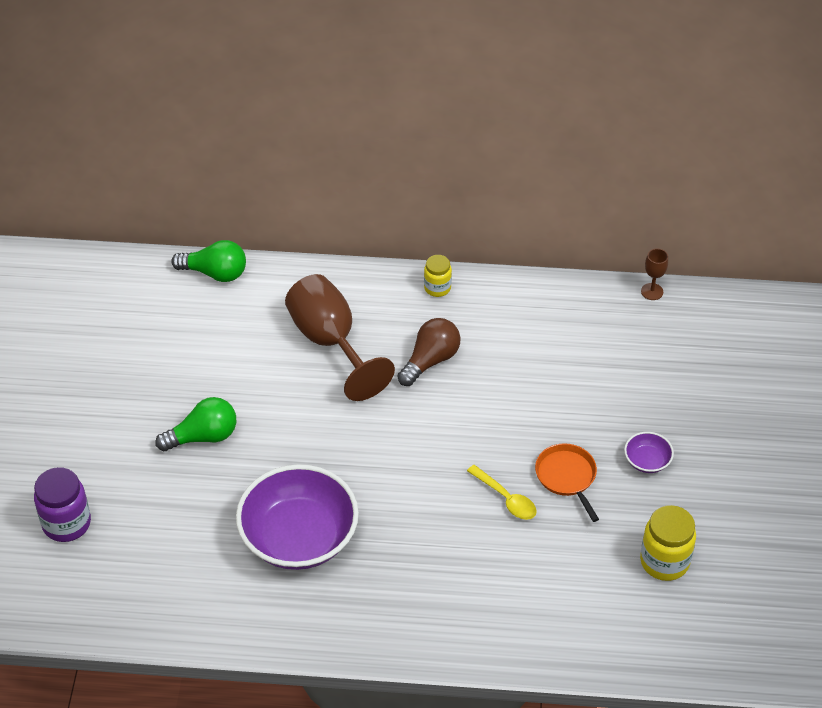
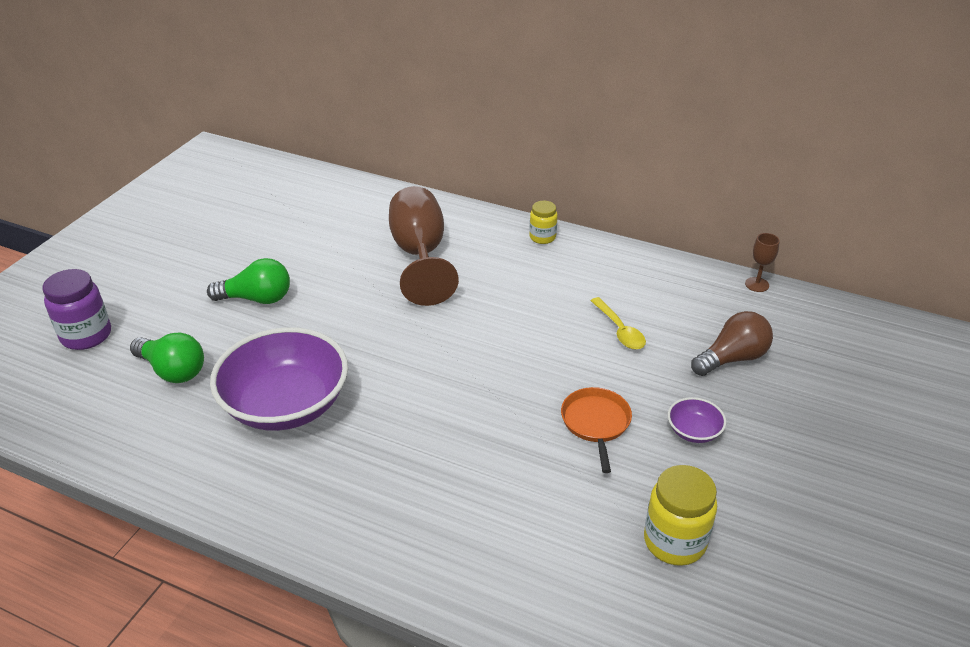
camera: 20 degrees right, 10 degrees down
(215, 273) = (352, 187): green light bulb -> green light bulb (173, 371)
(430, 360) = (505, 289): brown light bulb -> brown light bulb (732, 358)
(506, 498) = (519, 426): yellow spoon -> yellow spoon (620, 330)

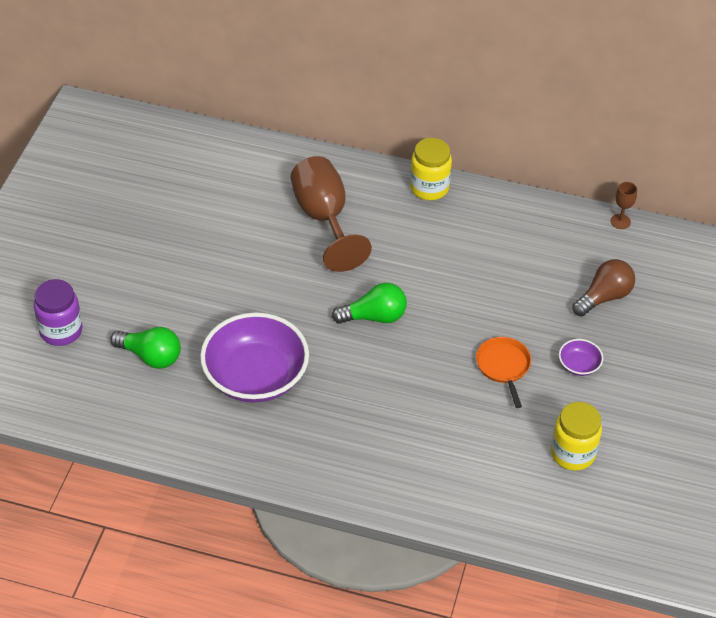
camera: 10 degrees left, 10 degrees up
(257, 299) = (195, 279): green light bulb -> green light bulb (374, 317)
(542, 237) = (429, 188): yellow jar -> yellow jar, size x1.63
(620, 330) = (511, 279): yellow spoon -> none

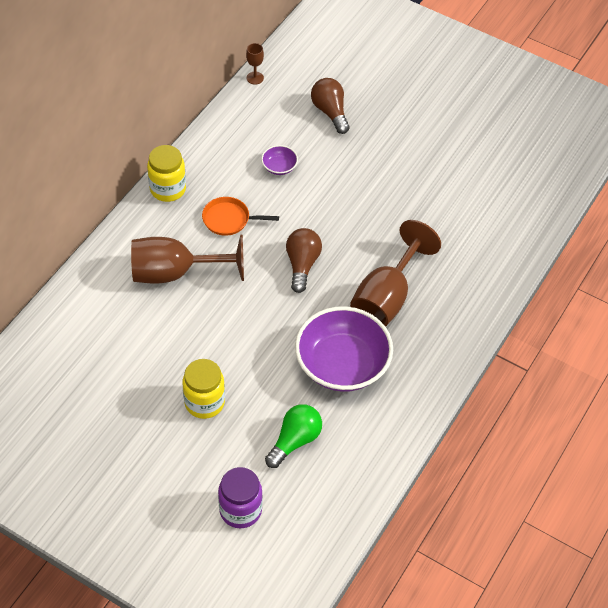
camera: 75 degrees left, 5 degrees up
(358, 399) = (387, 297): none -> brown goblet
(374, 317) = (302, 264): green light bulb -> brown light bulb
(503, 366) = (381, 193): orange pan -> orange pan (229, 219)
(572, 453) = (476, 176): yellow jar -> yellow jar (204, 402)
(579, 365) = (393, 147): purple bowl -> purple bowl (279, 167)

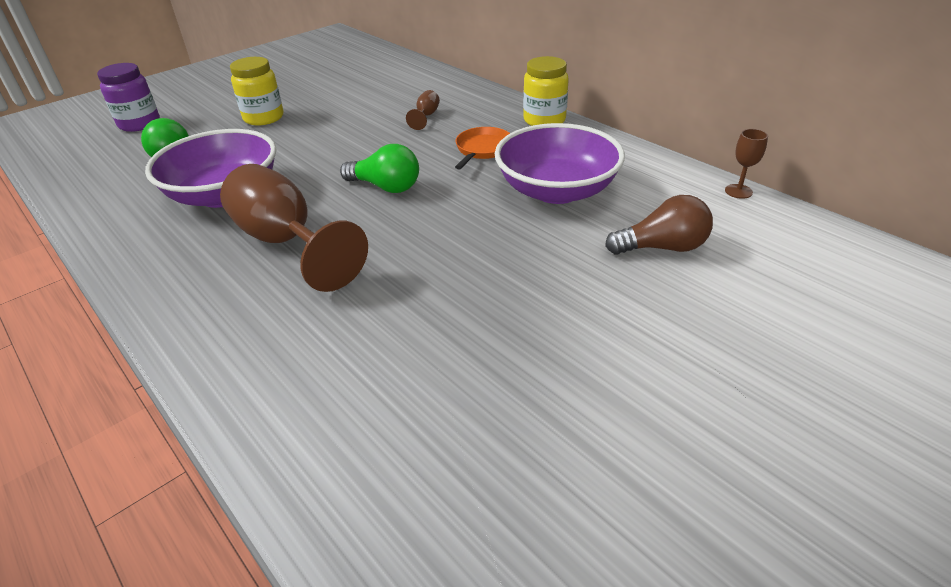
camera: 110 degrees right, 15 degrees down
(175, 273) = (426, 116): brown goblet -> brown goblet, size x0.42
(279, 167) = (556, 190): purple bowl -> purple bowl, size x2.38
(302, 264) = (386, 187): brown light bulb -> green light bulb

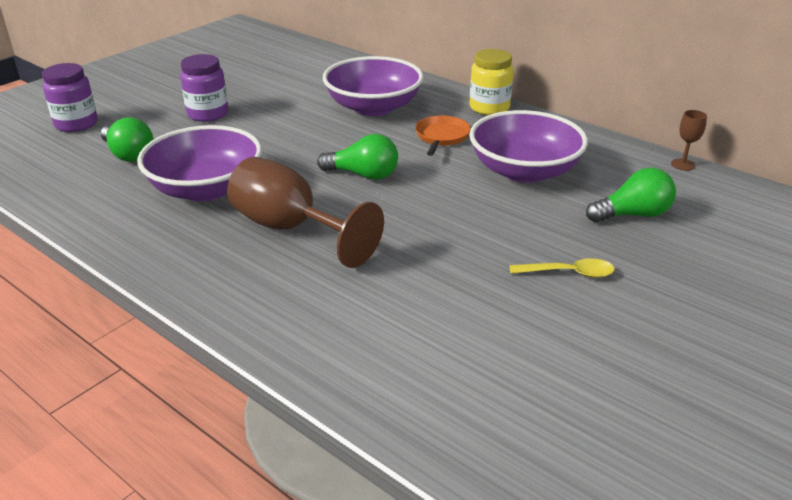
camera: 10 degrees left, 5 degrees down
(264, 118) = (208, 114): yellow jar -> purple jar
(426, 116) = (373, 107): brown goblet -> purple bowl
(565, 314) = (569, 273): none -> yellow spoon
(662, 247) = (633, 215): brown light bulb -> green light bulb

